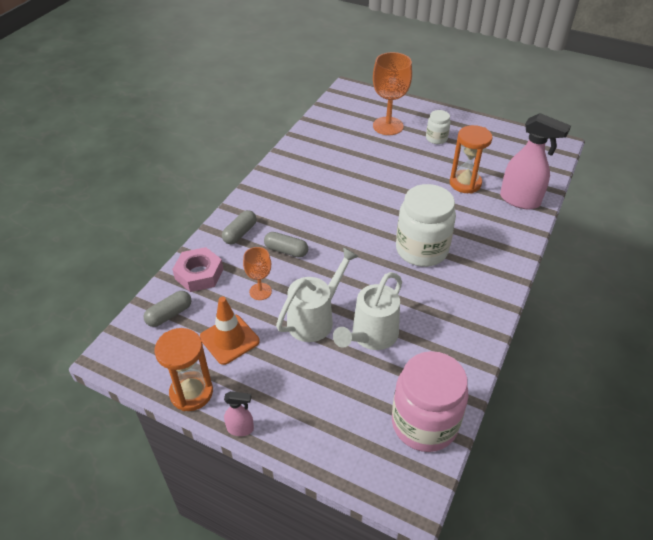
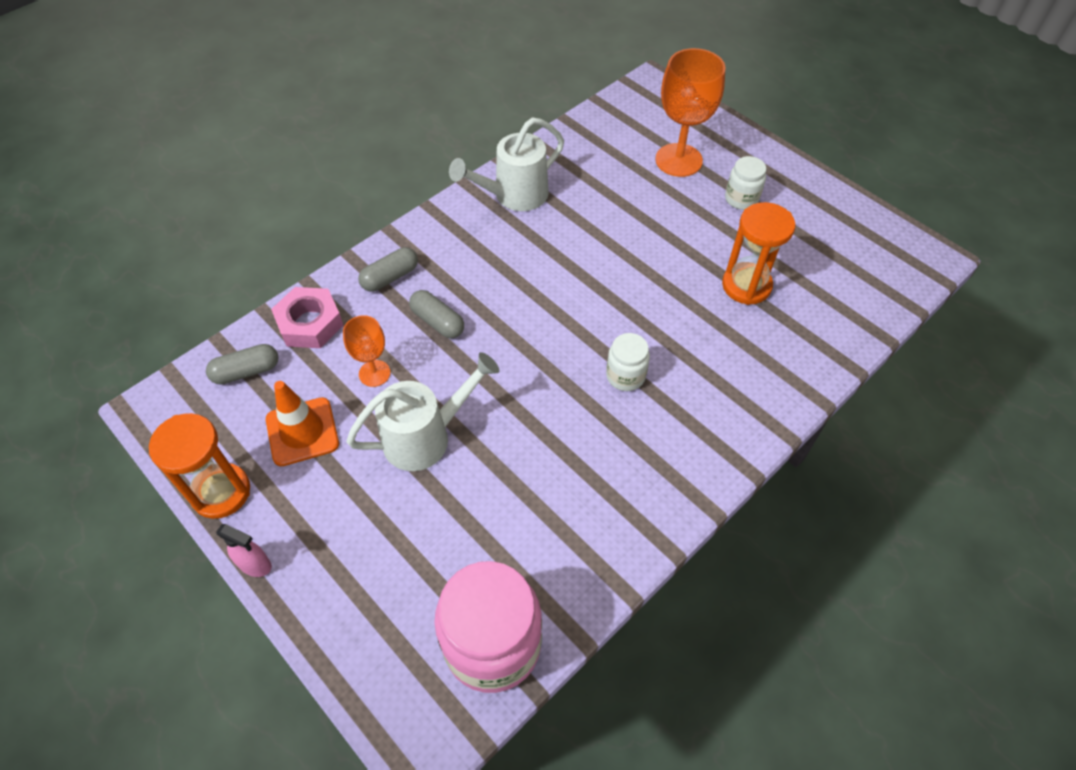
camera: 20 degrees right, 10 degrees up
(370, 336) = (486, 488): white watering can -> white watering can (513, 196)
(421, 250) = (625, 376): white jar -> white jar, size x0.50
(520, 200) = (817, 337): pink spray bottle -> none

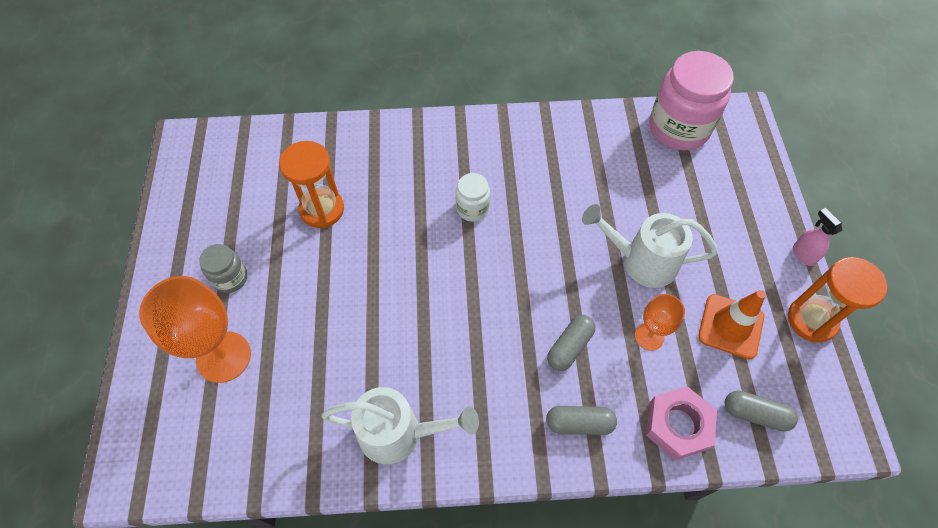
camera: 140 degrees left, 5 degrees up
(437, 322) = (569, 347): grey capsule -> grey capsule turned 45 degrees clockwise
(741, 199) = (230, 278): white jar -> grey jar

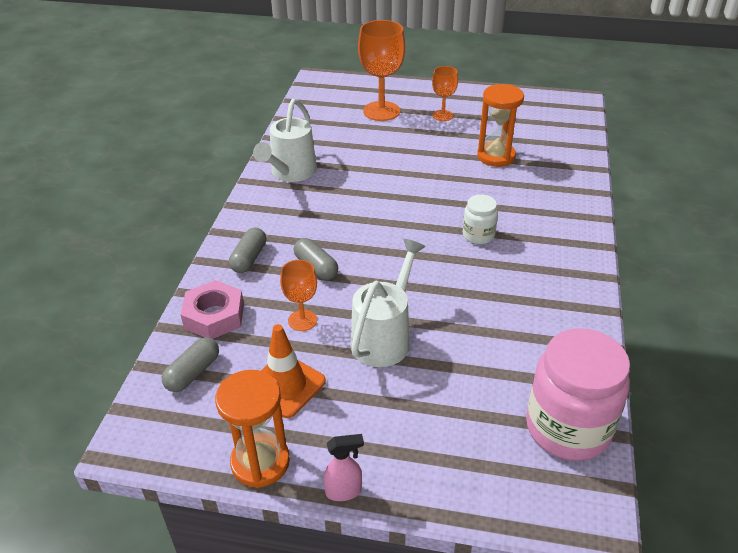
camera: 105 degrees right, 20 degrees down
(230, 278) = (442, 115): grey jar -> orange goblet

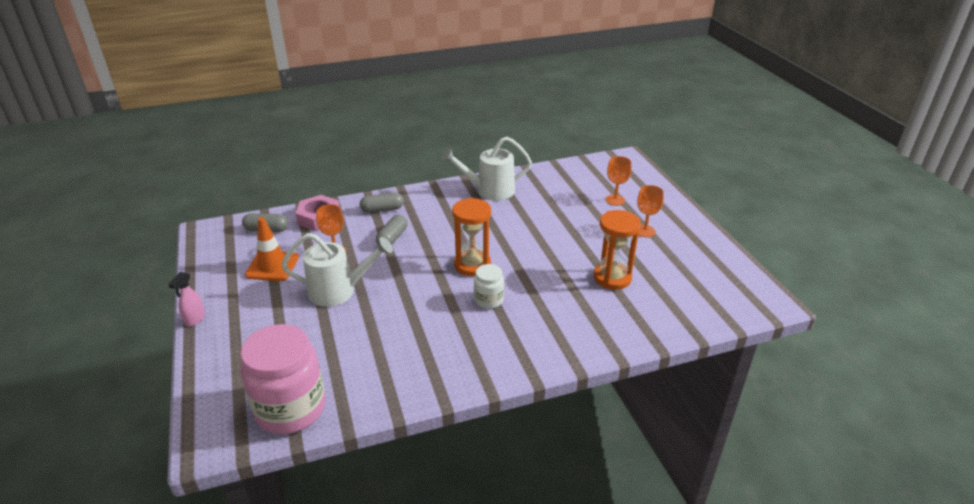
camera: 60 degrees right, 5 degrees down
(260, 462) = (206, 280): orange hourglass -> orange hourglass (472, 265)
(344, 491) = (195, 319): pink spray bottle -> pink spray bottle turned 60 degrees clockwise
(381, 111) = (615, 200): orange goblet -> orange goblet, size x0.56

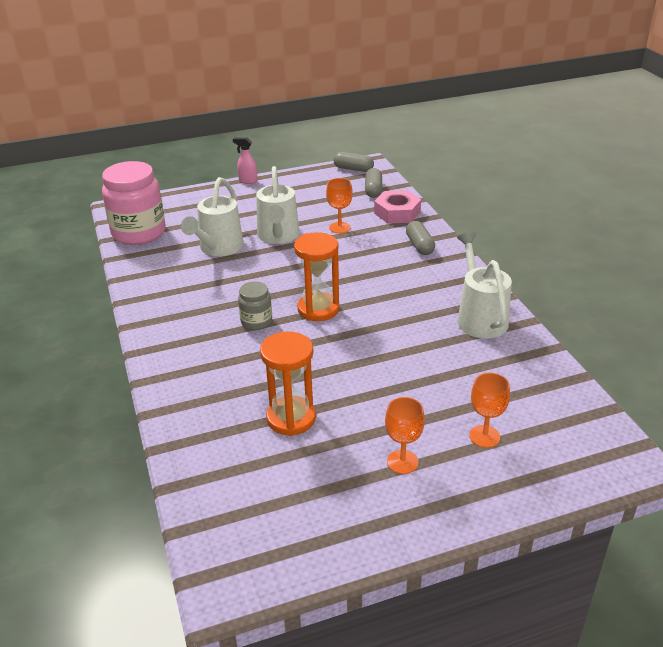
camera: 90 degrees right, 0 degrees up
(272, 266) = (316, 201): orange traffic cone -> none
(350, 334) = (218, 248): none -> white watering can
(392, 238) = (365, 256): grey capsule -> grey capsule (353, 169)
(488, 300) = (256, 321): white jar -> grey jar

